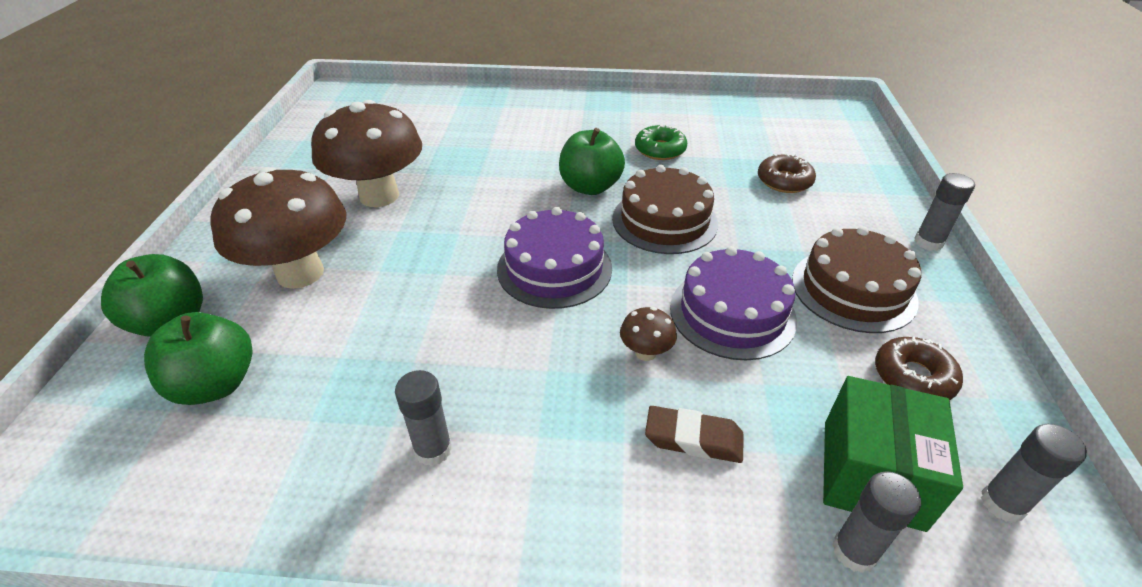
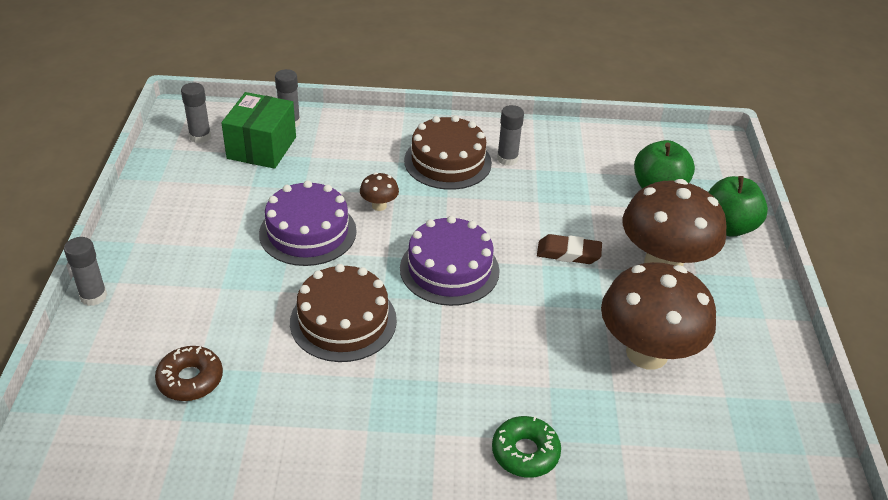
camera: 175 degrees right, 0 degrees up
(590, 187) = (419, 368): green apple -> none
(660, 150) = (326, 437): green donut -> green donut (525, 452)
(693, 439) = (357, 162): brown eraser -> brown eraser (568, 253)
(853, 290) = (199, 250): brown cake -> brown cake (447, 161)
(913, 377) = (200, 191): brown donut -> none

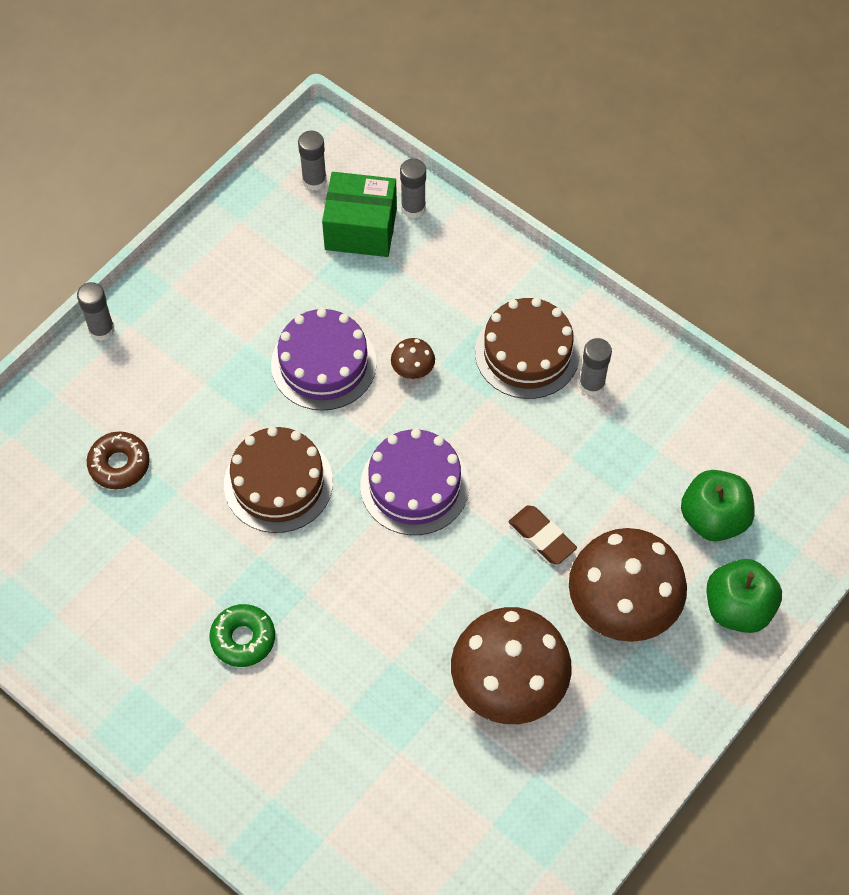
camera: 40 degrees right, 20 degrees up
(261, 148) = (361, 229): green box -> green box turned 45 degrees clockwise
(525, 452) = (317, 704): green donut -> green donut (243, 639)

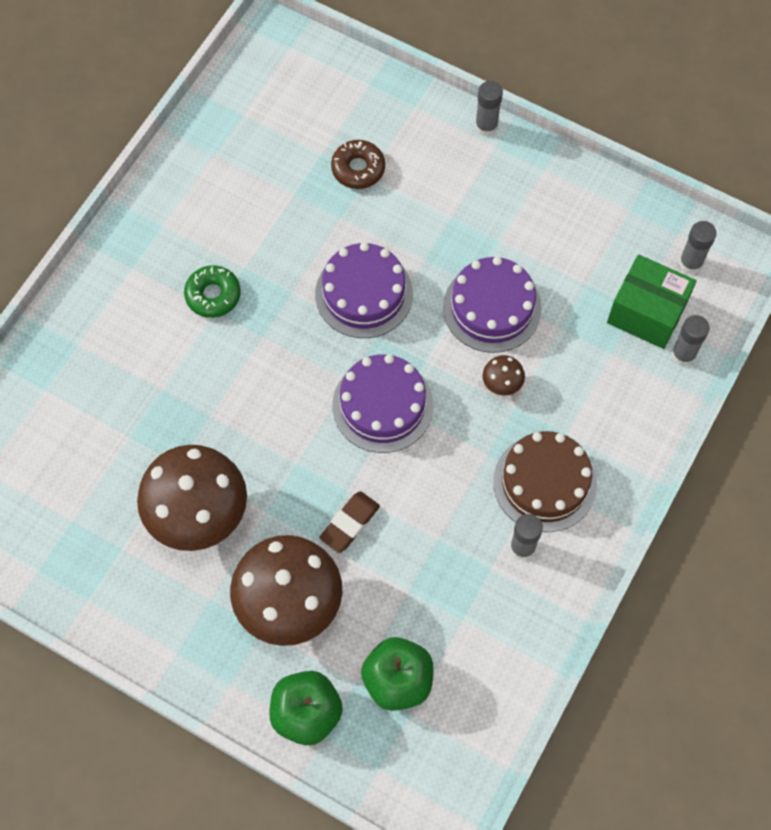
camera: 80 degrees right, 5 degrees up
(278, 483) = (364, 294): brown cake -> purple cake
(361, 229) = (647, 312): green box -> green box turned 60 degrees counterclockwise

